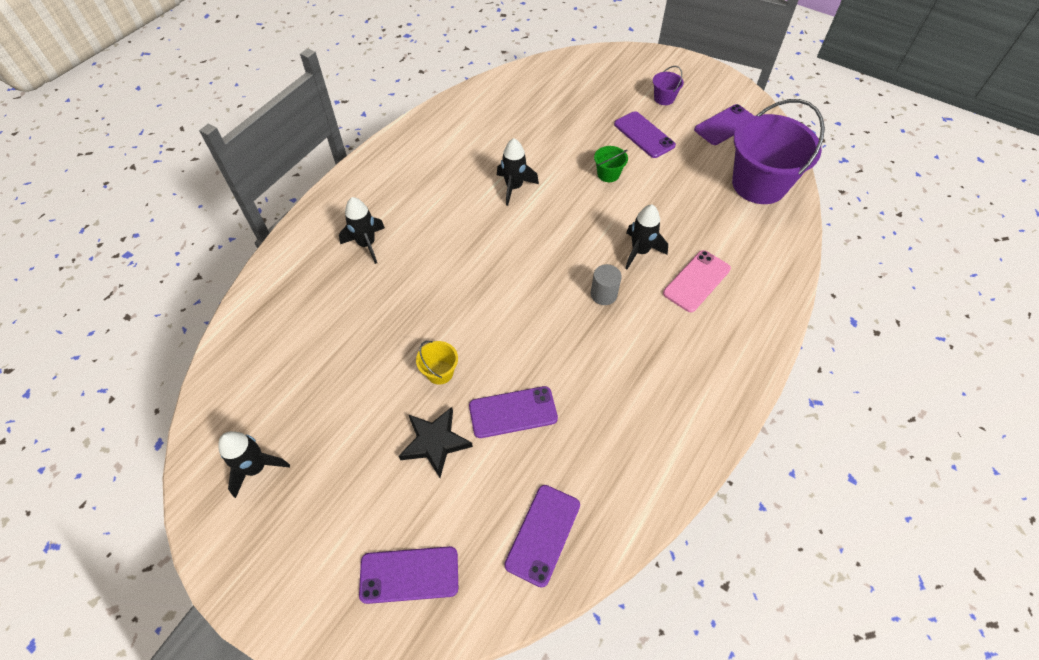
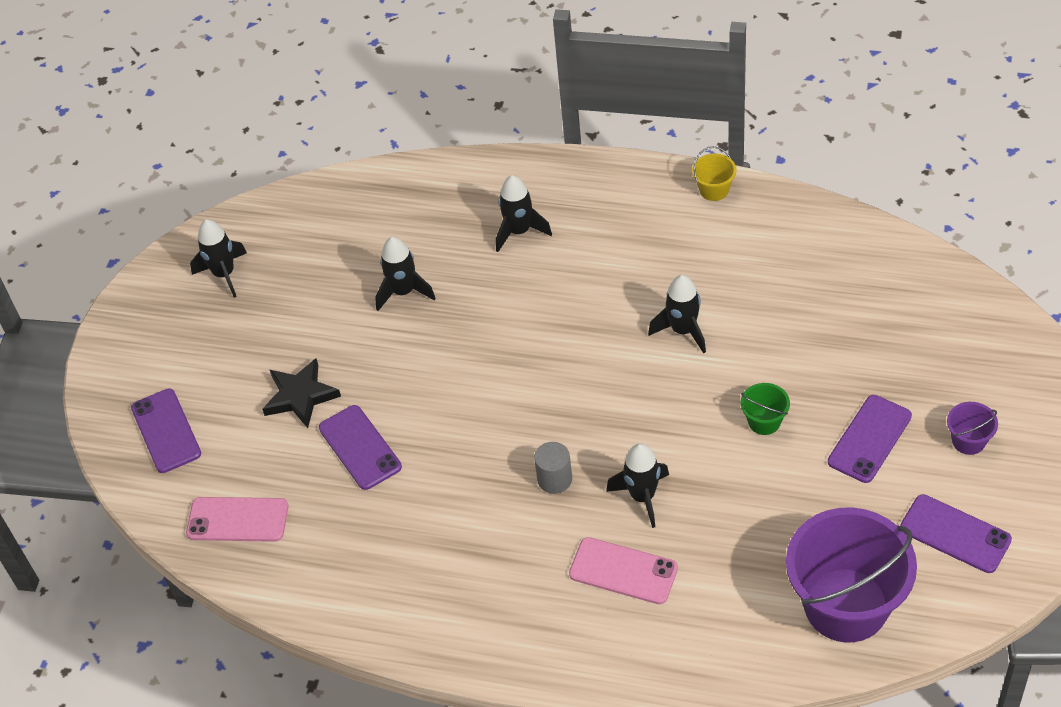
camera: 75 degrees right, 5 degrees down
(373, 334) = (403, 292): none -> black rocket
(440, 372) = (381, 367): yellow bucket -> yellow bucket (714, 190)
(543, 534) = (237, 519): purple phone -> pink phone

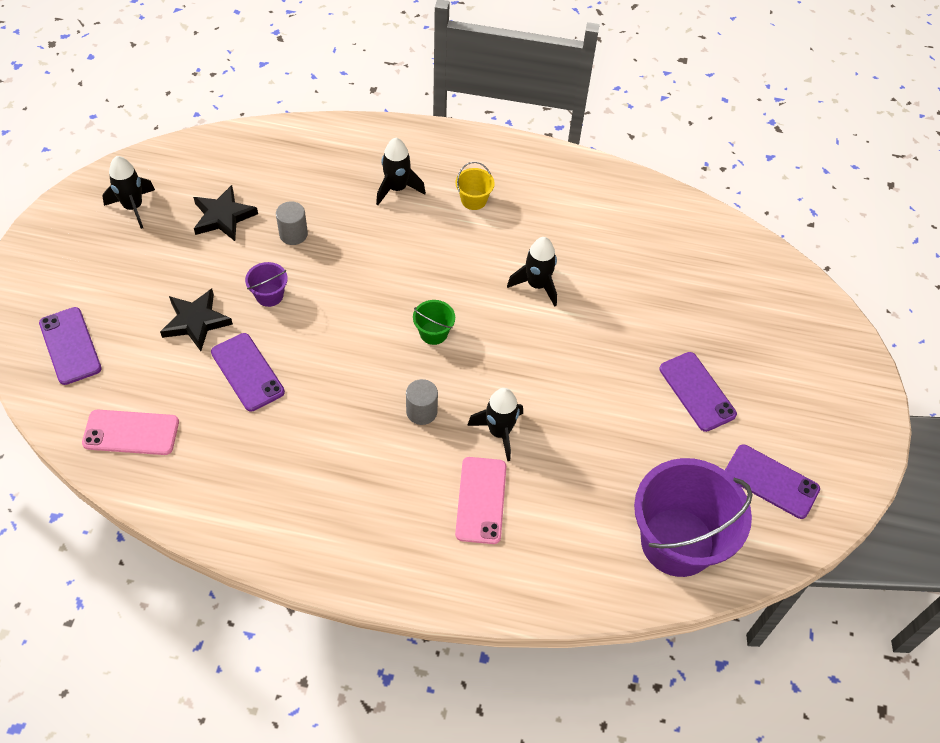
camera: 10 degrees left, 5 degrees up
(324, 278) = (223, 217): none -> black star
(403, 292) = (293, 234): black rocket -> grey cylinder
(623, 571) = (481, 500): pink phone -> pink phone turned 75 degrees clockwise
(714, 190) = (565, 165): yellow bucket -> yellow bucket (473, 200)
(764, 421) = (606, 370): green bucket -> green bucket (433, 333)
(869, 439) = (697, 391): purple phone -> purple phone turned 60 degrees counterclockwise
(968, 441) = (781, 398): purple bucket -> purple bucket (269, 295)

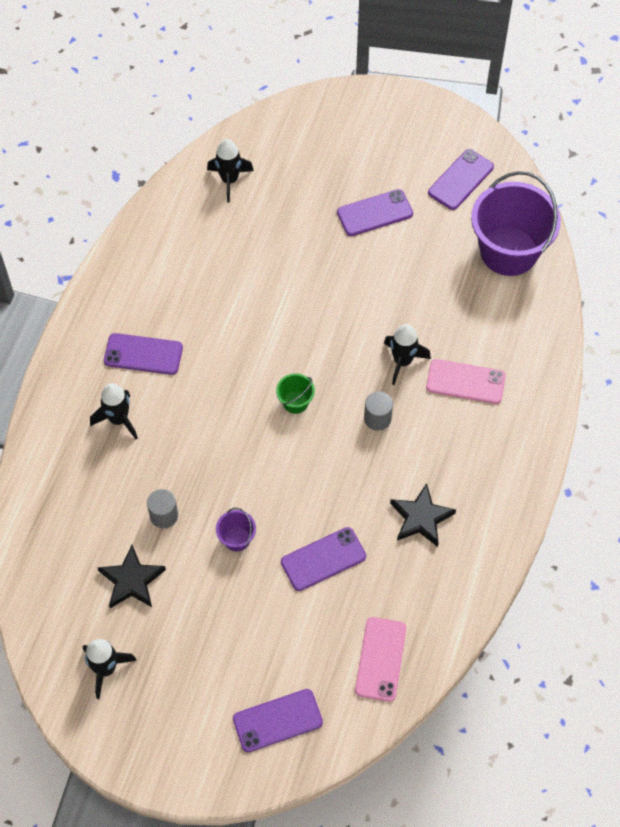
camera: 80 degrees left, 5 degrees up
(196, 321) = (261, 605): black star -> black star (421, 518)
(473, 200) = (143, 354): yellow bucket -> purple phone
(537, 285) = (251, 314): black rocket -> black rocket (229, 180)

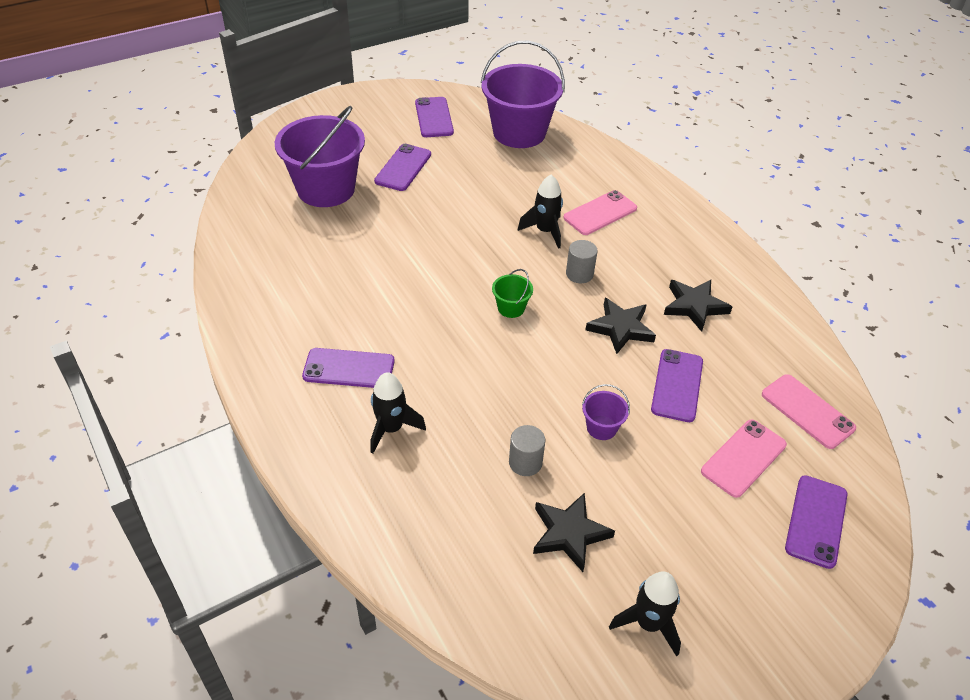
camera: 50 degrees left, 15 degrees down
(143, 354) = (349, 368): purple phone -> purple phone turned 45 degrees clockwise
(229, 180) = (266, 216): black rocket -> none
(293, 643) = (743, 458): none -> pink phone
(297, 188) = (326, 189): none -> purple bucket
(346, 485) = (621, 328): none -> black star

